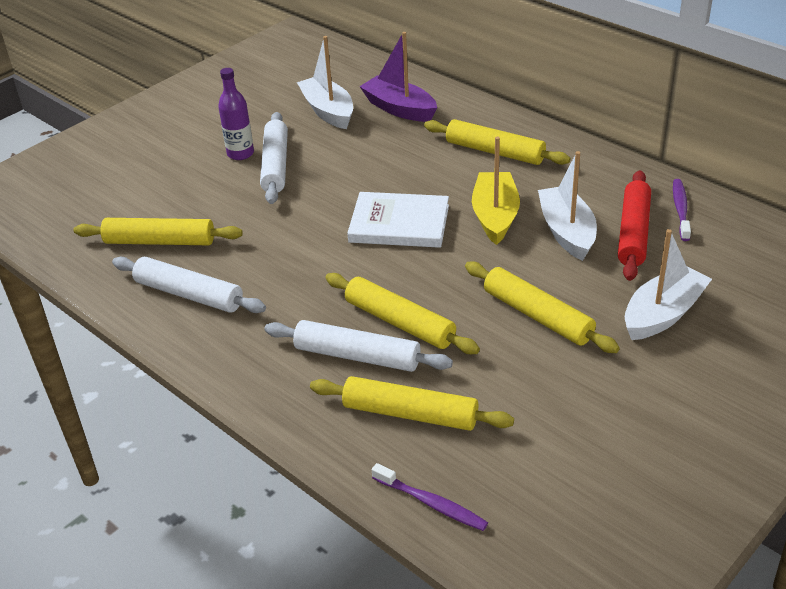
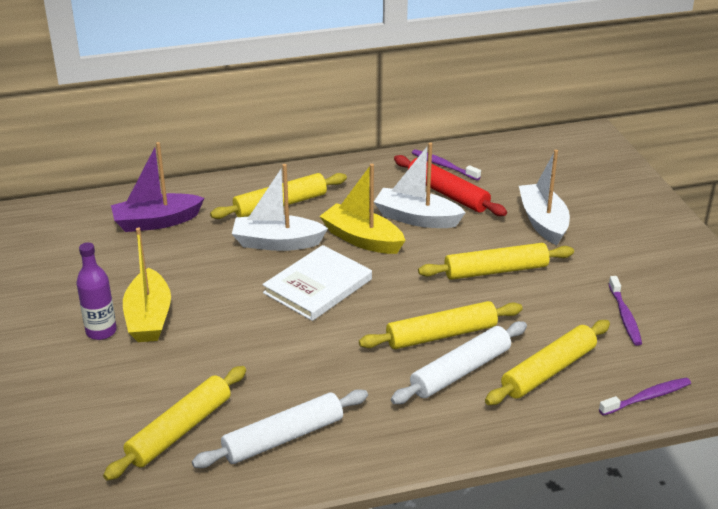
camera: 60 degrees left, 5 degrees down
(276, 165) = (149, 318): white rolling pin -> yellow boat
(328, 111) = (105, 258): white boat -> white boat (277, 243)
(557, 437) = (625, 316): none -> purple toothbrush

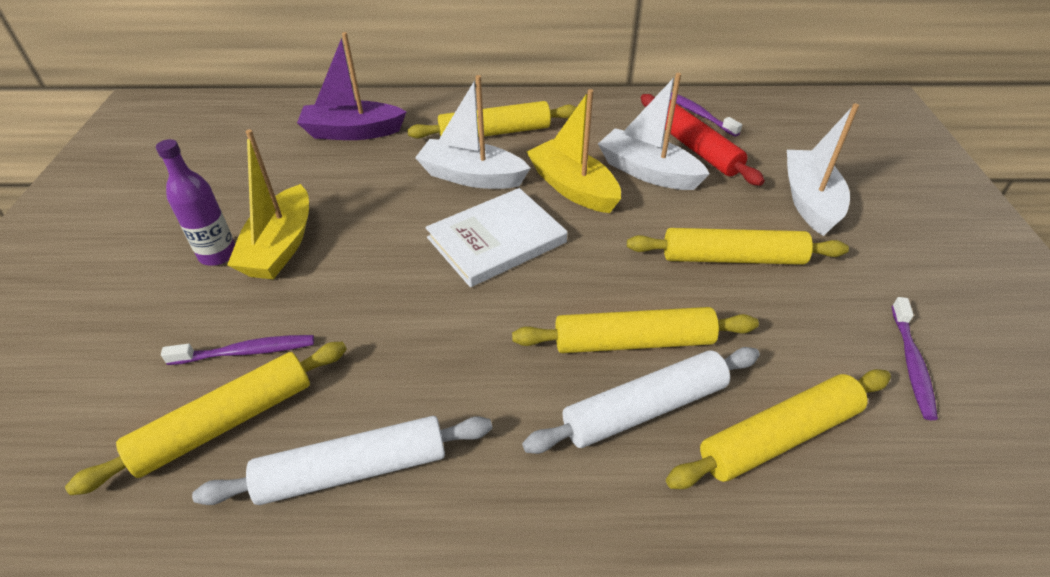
camera: 15 degrees right, 10 degrees up
(647, 397) = (938, 526): purple toothbrush -> purple toothbrush (246, 351)

